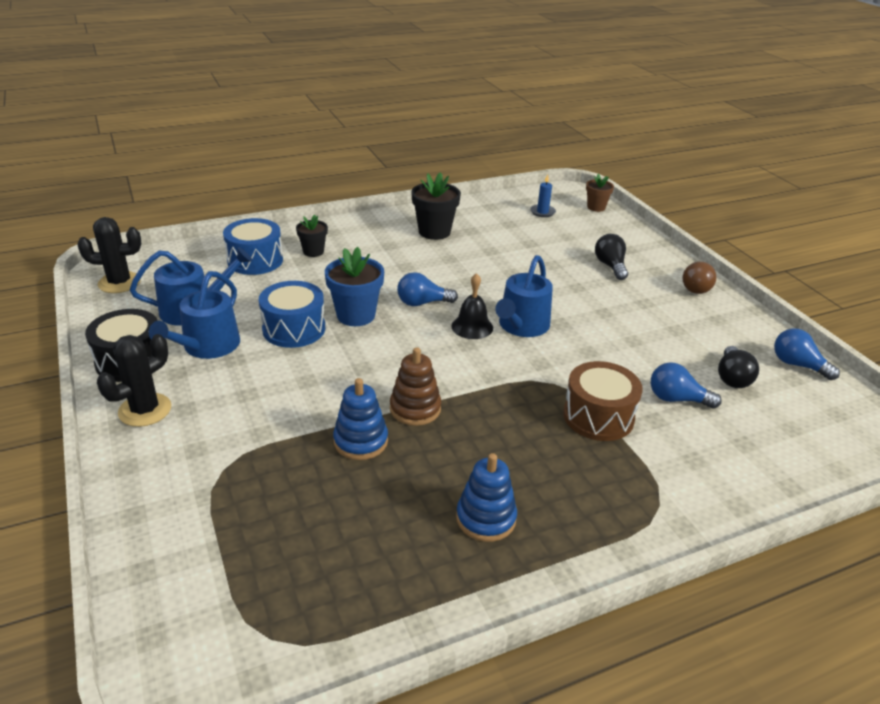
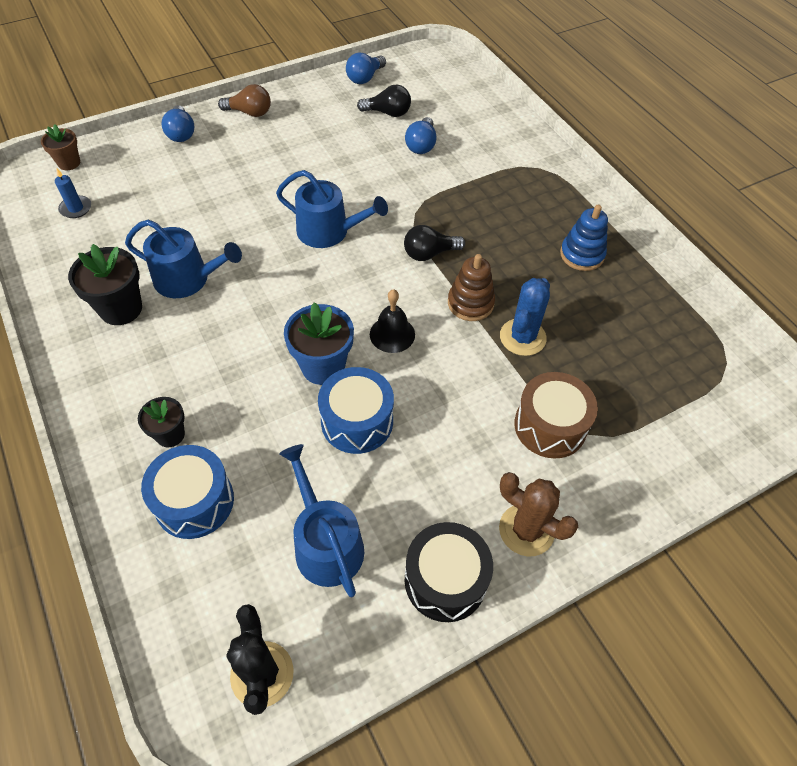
camera: 95 degrees left, 20 degrees up
(145, 410) = (526, 530): black cactus -> brown cactus
(207, 346) = (404, 502): blue watering can -> blue watering can (187, 279)
(360, 441) = (522, 337): blue stacking toy -> blue cactus
(422, 303) = (292, 310): blue light bulb -> blue light bulb (181, 133)
(472, 327) = (334, 268): black bell -> black bell (392, 334)
(598, 416) = (453, 189): brown drum -> brown drum (550, 426)
(610, 266) = (210, 163): black light bulb -> black light bulb (429, 253)

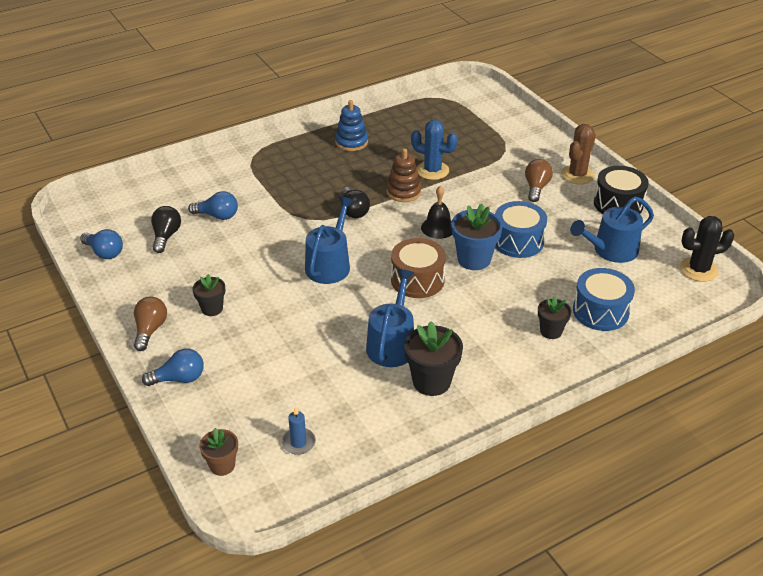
camera: 90 degrees left, 15 degrees down
(271, 148) = (212, 308): none -> black flower pot
(487, 463) = (536, 188): none -> brown light bulb
(550, 426) = (503, 163): brown drum -> brown drum (417, 280)

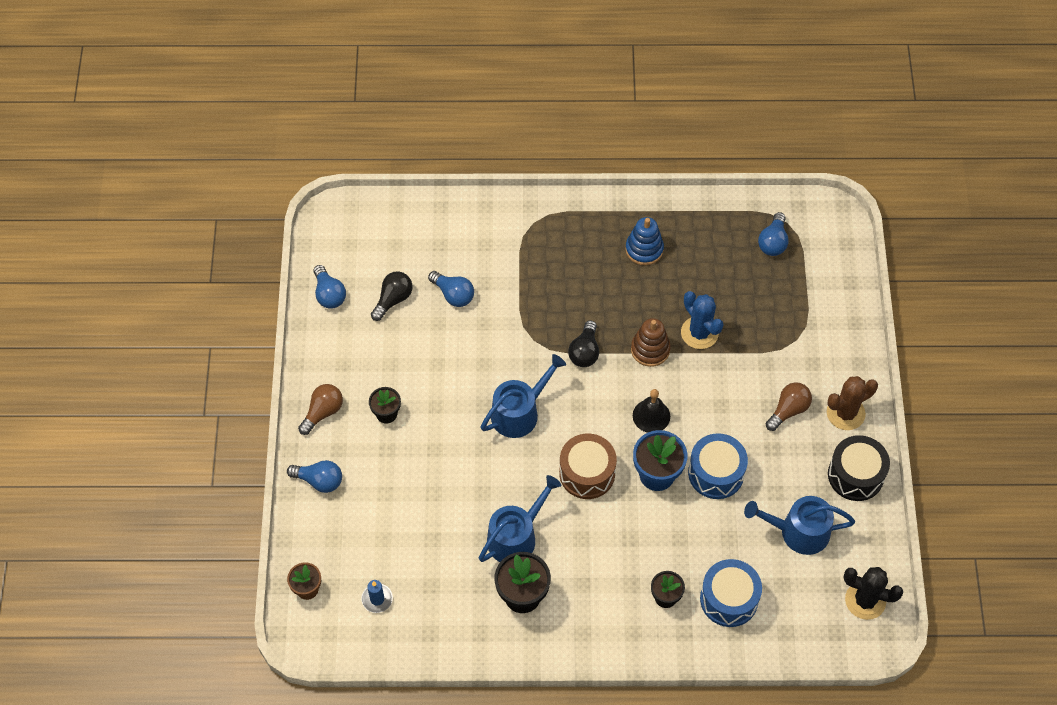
camera: 30 degrees right, 20 degrees up
(441, 109) = (773, 242): none -> blue light bulb

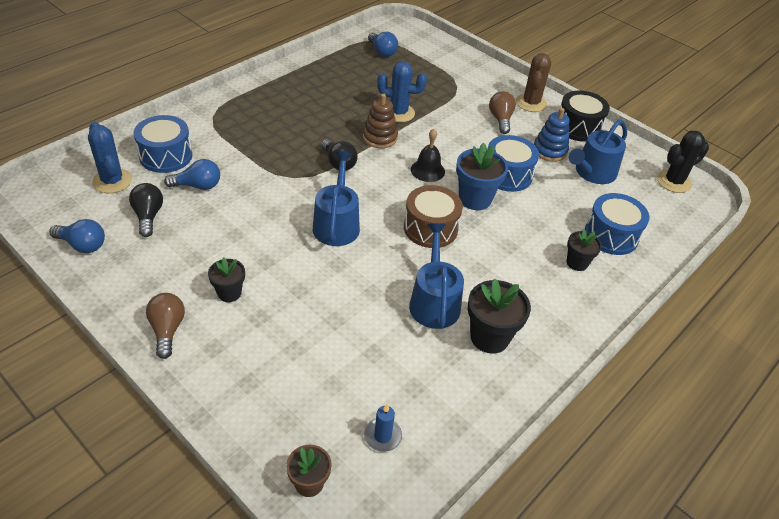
camera: 50 degrees left, 15 degrees down
(319, 481) = (221, 384): blue light bulb -> none
(397, 243) = (112, 181): none -> blue cactus
(457, 244) = (166, 156): none -> blue drum
(644, 249) = (308, 92): blue stacking toy -> blue stacking toy (549, 151)

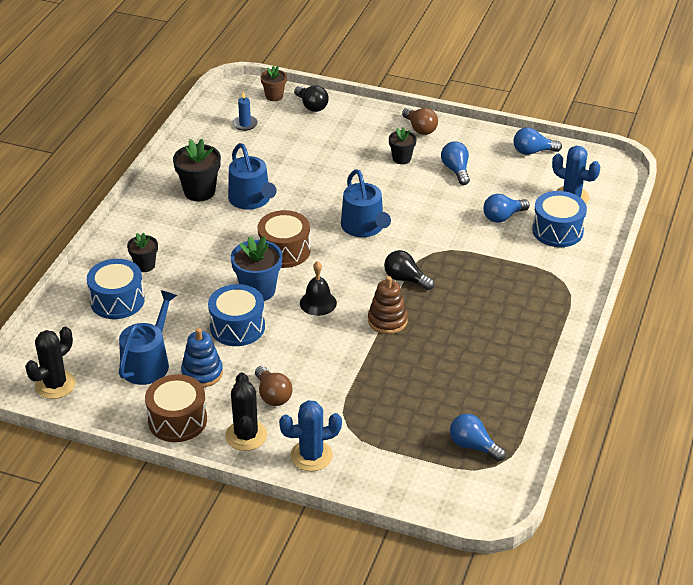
camera: 160 degrees right, 5 degrees down
(148, 216) = (512, 183): black light bulb -> black light bulb (311, 106)
(187, 254) = (456, 170): none -> blue light bulb
(398, 113) = (389, 359): blue cactus -> blue cactus (311, 456)
(531, 103) = (246, 435): brown cactus -> black cactus
(578, 127) = (177, 420): black drum -> brown drum

